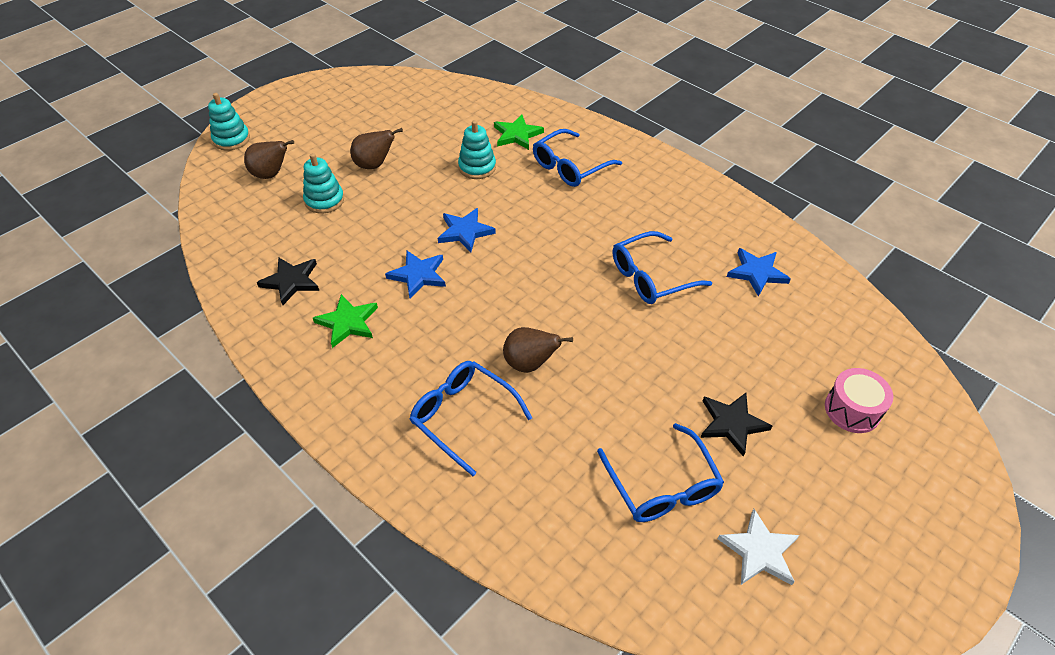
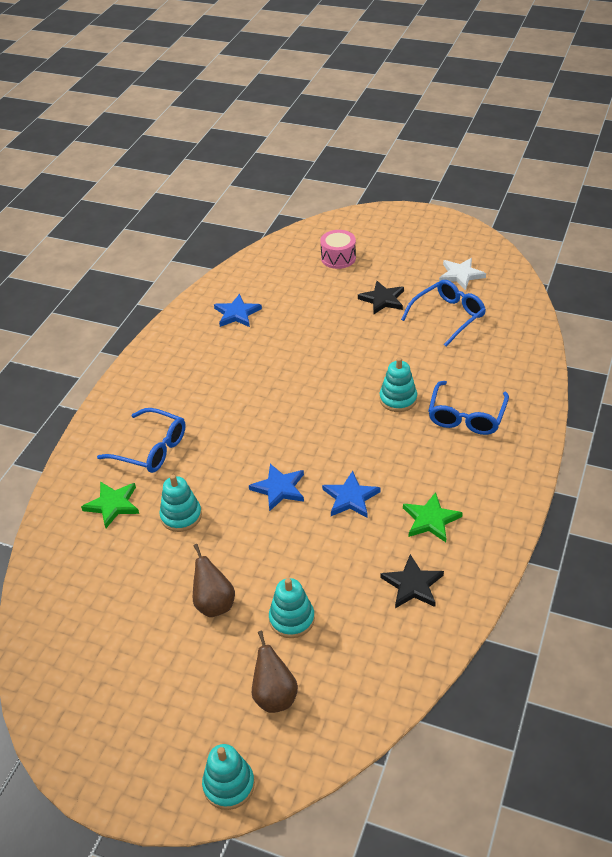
camera: 110 degrees left, 5 degrees down
(530, 364) = (398, 399): brown pear -> turquoise stacking toy
(650, 277) = (272, 363): blue glasses -> none

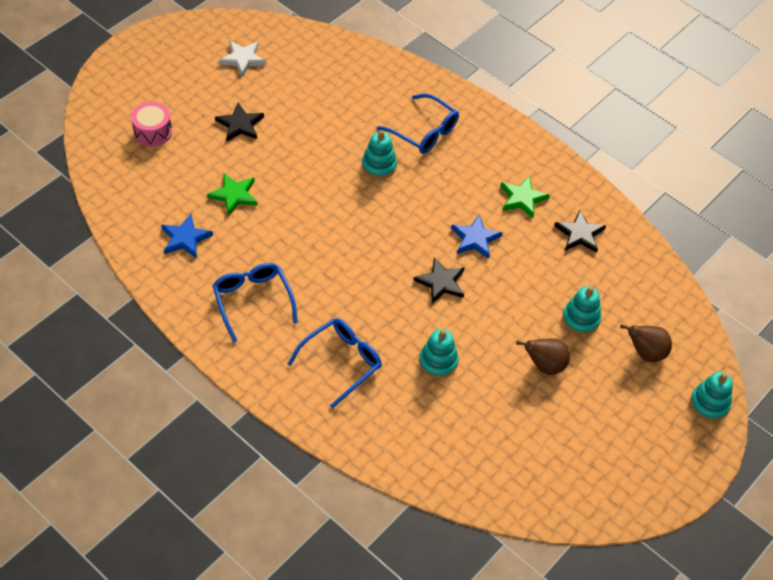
camera: 75 degrees left, 10 degrees up
(113, 505) = (399, 411): green star -> green star (234, 195)
(279, 488) = (441, 282): blue star -> black star
(448, 316) = (294, 91): blue glasses -> blue glasses (252, 300)

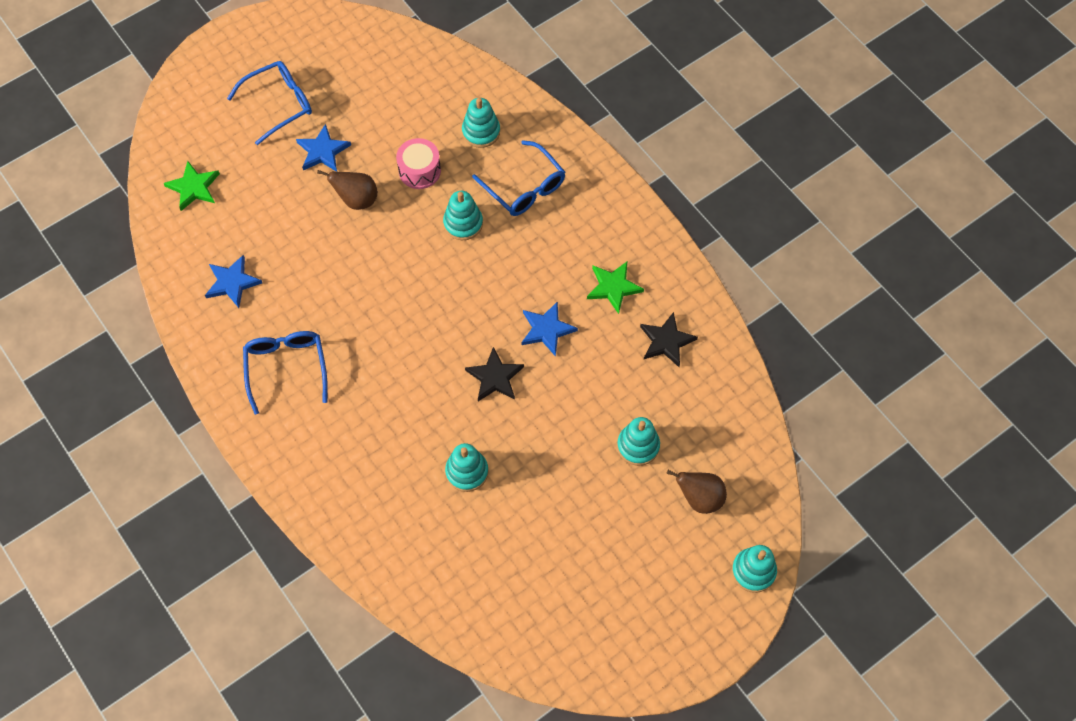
camera: 15 degrees right, 10 degrees up
(153, 132) = (227, 148): pink drum -> pink drum (419, 171)
(234, 195) = (296, 237): green star -> green star (194, 187)
(240, 124) = (322, 151): black star -> blue star
(243, 59) = (345, 68): white star -> none
(342, 362) = (363, 455): blue glasses -> blue glasses (279, 104)
(374, 94) = (481, 132): none -> turquoise stacking toy
(544, 365) = (582, 495): brown pear -> brown pear (356, 200)

